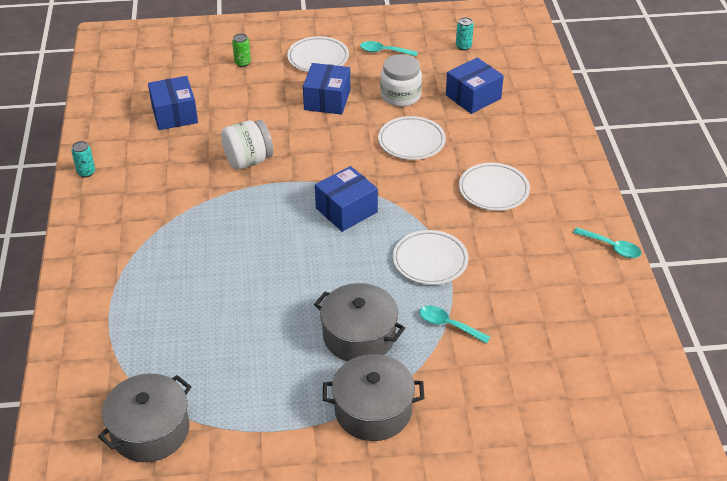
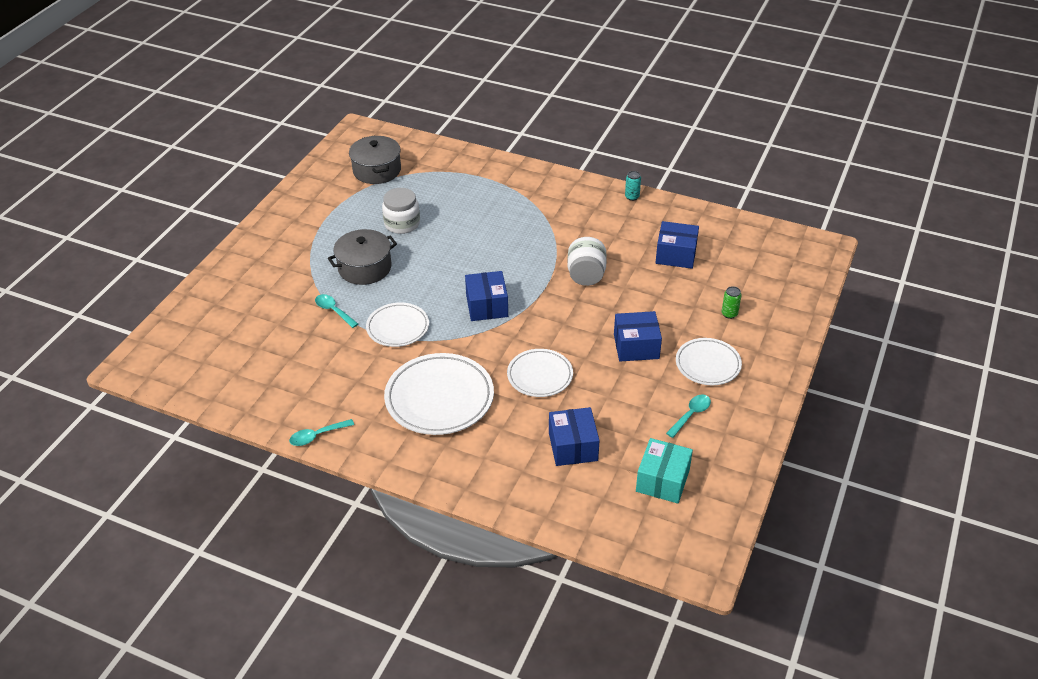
camera: 120 degrees right, 0 degrees up
(327, 100) = (636, 346): blue box -> blue box turned 45 degrees counterclockwise
(373, 410) = (305, 252): grey pot -> none
(400, 95) = (610, 396): white jar -> white jar (402, 224)
(448, 325) = (333, 311): turquoise spoon -> turquoise spoon turned 105 degrees counterclockwise
(463, 46) = (662, 480): turquoise can -> turquoise box
(493, 190) = (439, 398): white plate -> white plate, size x1.62

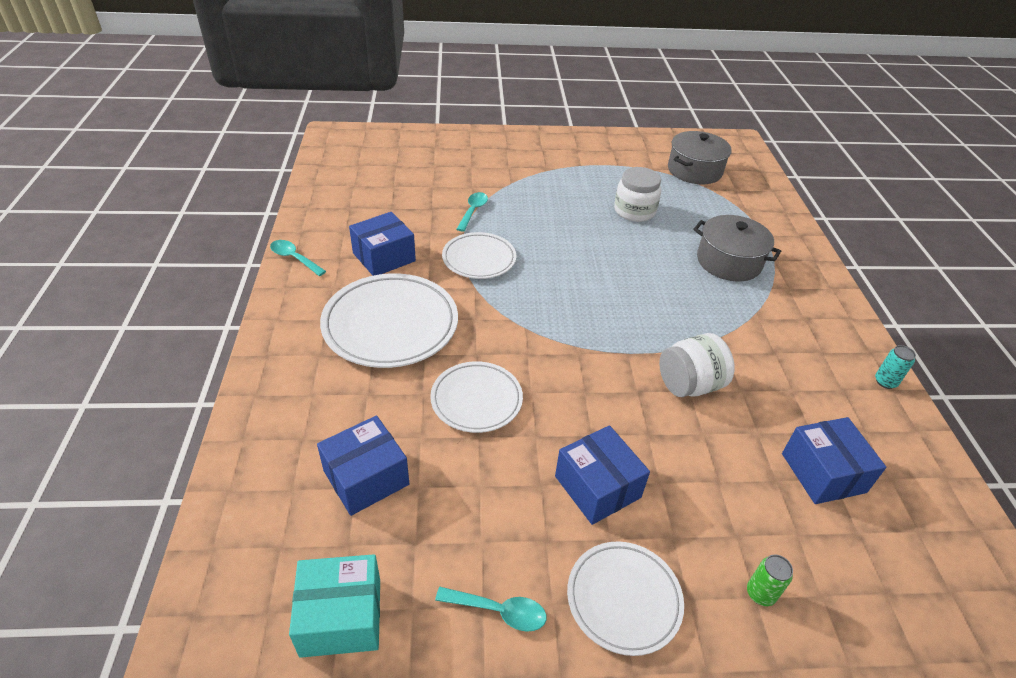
camera: 60 degrees right, 0 degrees up
(365, 268) = (548, 209): grey pot -> grey pot (729, 262)
(487, 306) = (562, 313): blue box -> blue box (384, 257)

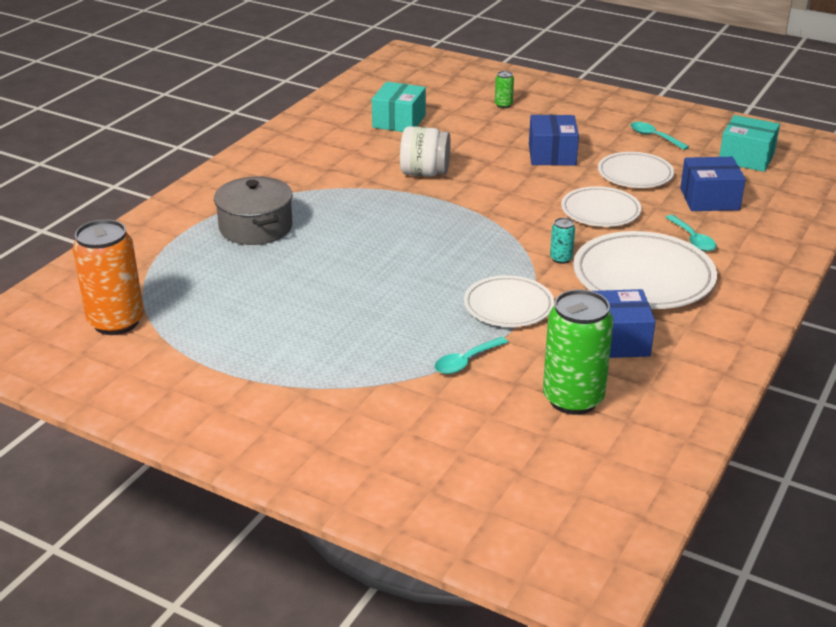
camera: 145 degrees left, 10 degrees down
(294, 258) = (724, 372): turquoise spoon -> turquoise spoon (692, 239)
(390, 209) = (573, 399): none -> green can
(623, 599) = (580, 122): white plate -> white plate (635, 174)
(634, 211) = (272, 300): white jar -> none
(694, 170) = (116, 322): grey pot -> orange can
(823, 473) = (399, 121): blue box -> turquoise box
(885, 382) = (279, 135): turquoise can -> turquoise can (561, 259)

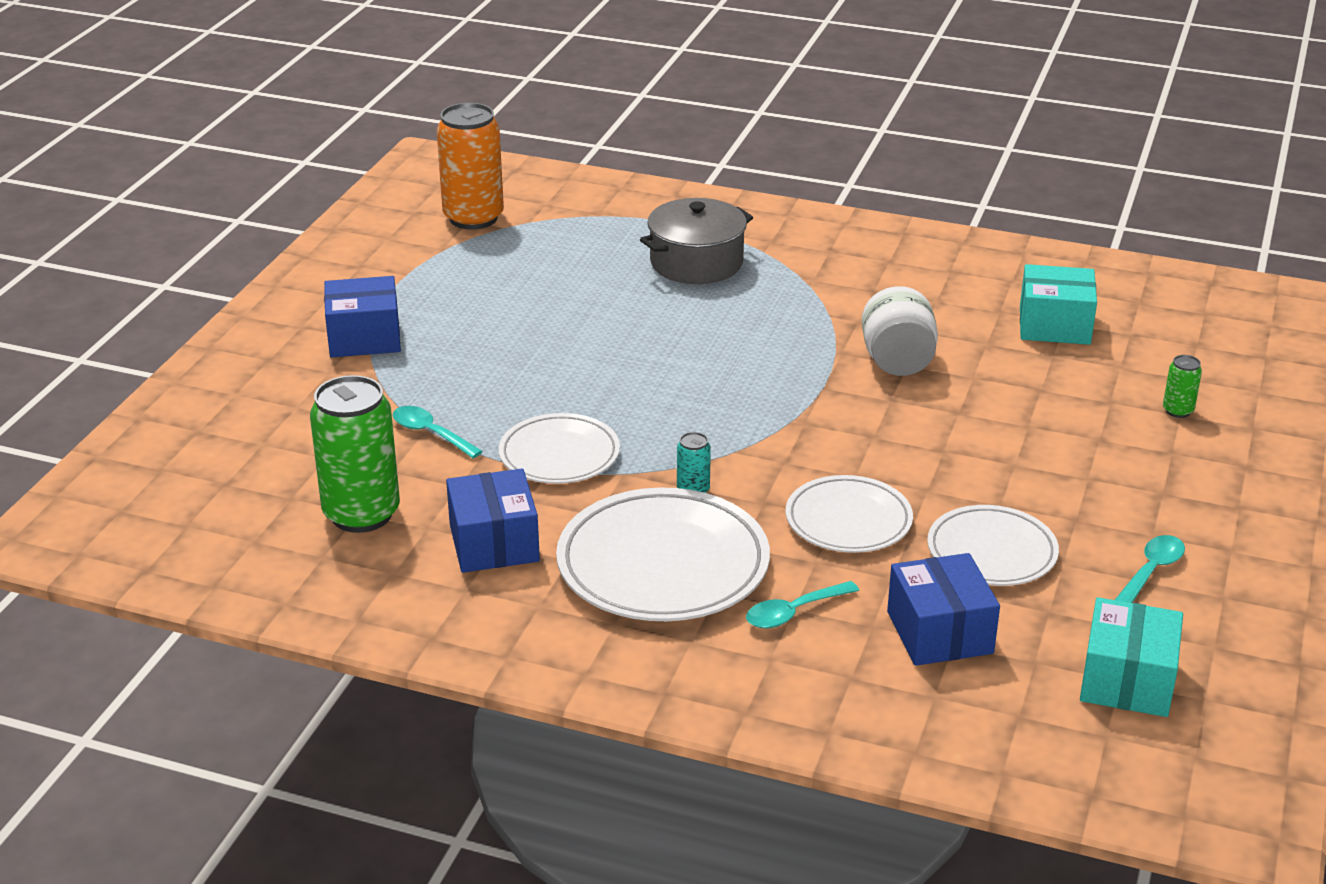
camera: 80 degrees right, 0 degrees up
(552, 155) = (1019, 467): blue box -> blue box (364, 337)

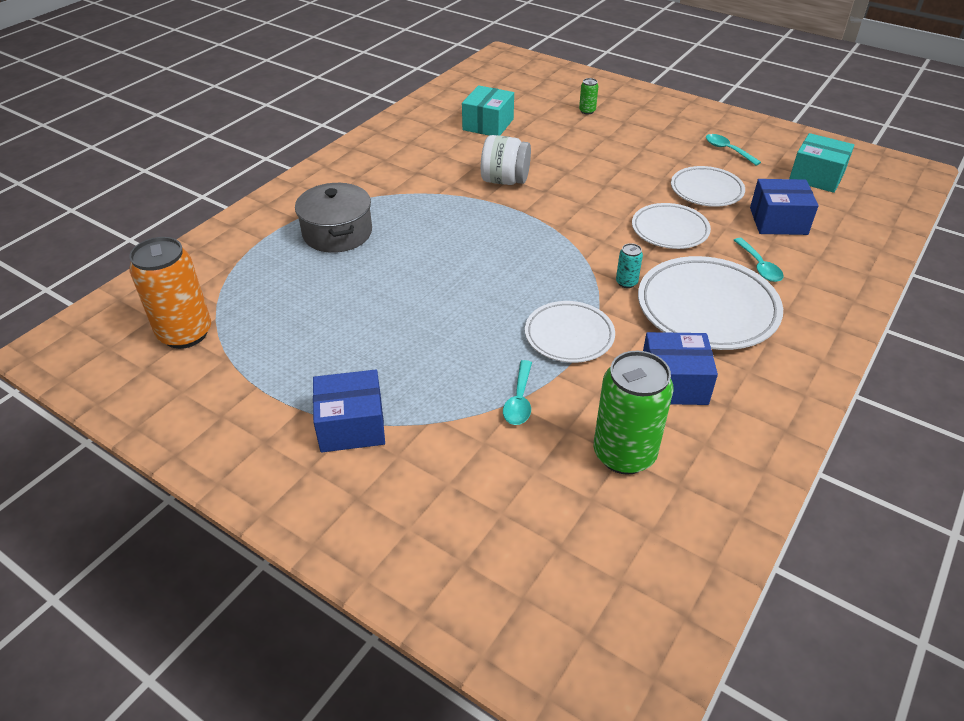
camera: 75 degrees left, 10 degrees up
(364, 337) = (351, 425): blue box -> blue box turned 75 degrees clockwise
(430, 433) = (519, 400): turquoise spoon -> turquoise spoon turned 45 degrees counterclockwise

